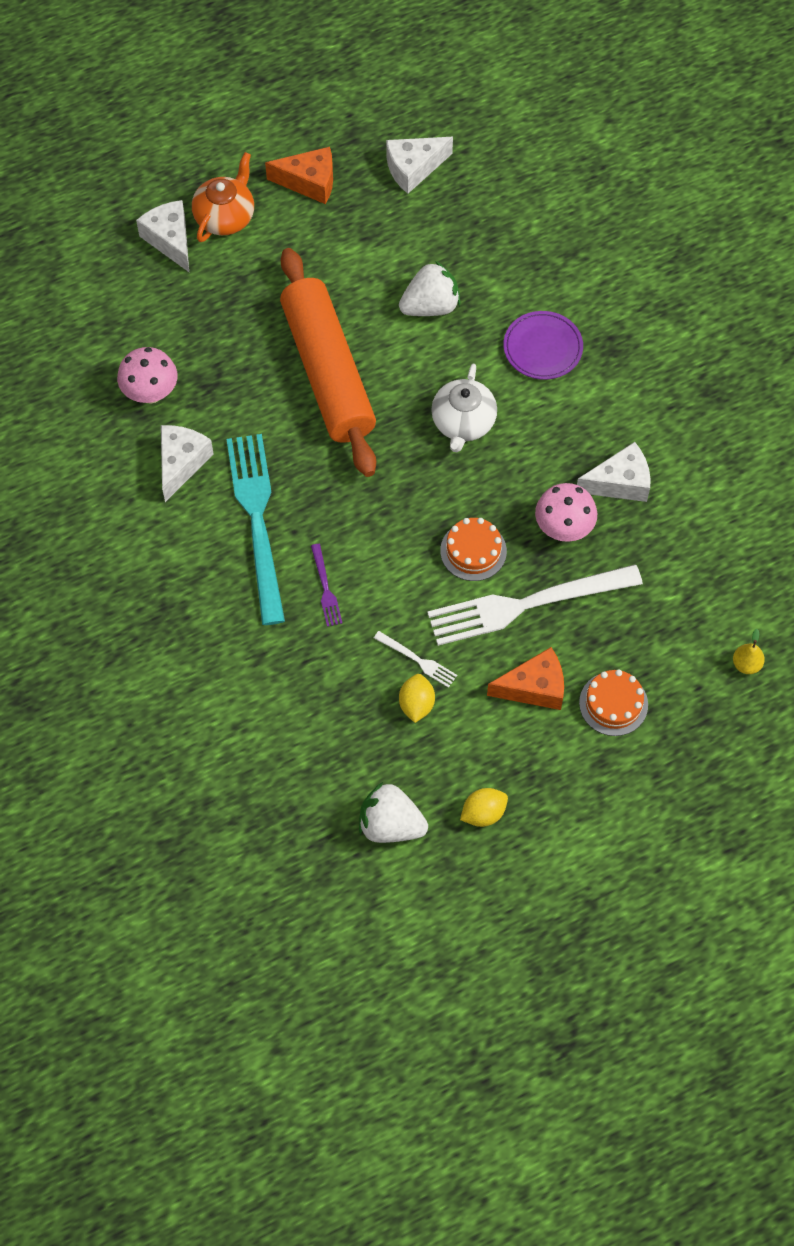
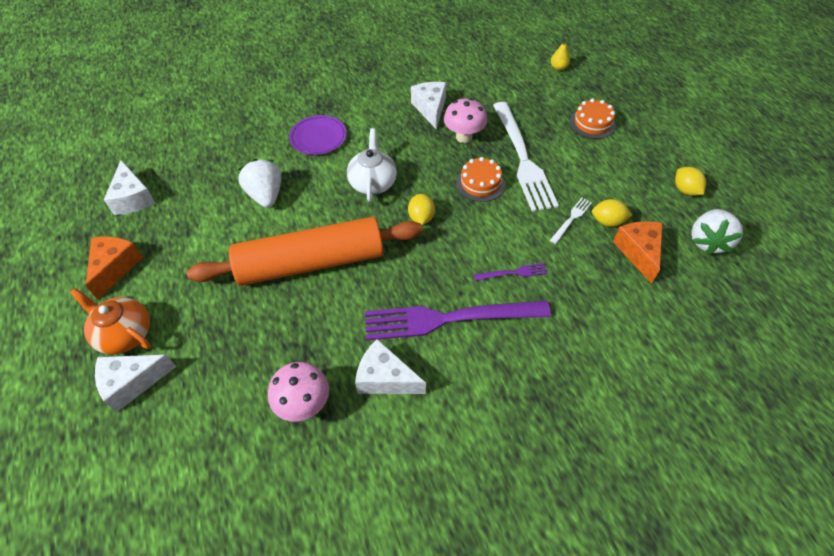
camera: 85 degrees left, 10 degrees down
(257, 520) = (448, 319): turquoise fork -> purple fork
(406, 483) = (421, 218): none -> yellow lemon
(463, 422) = (373, 182): white teapot -> white teapot turned 105 degrees counterclockwise
(534, 687) = (586, 159): orange cheese -> orange cheese (638, 252)

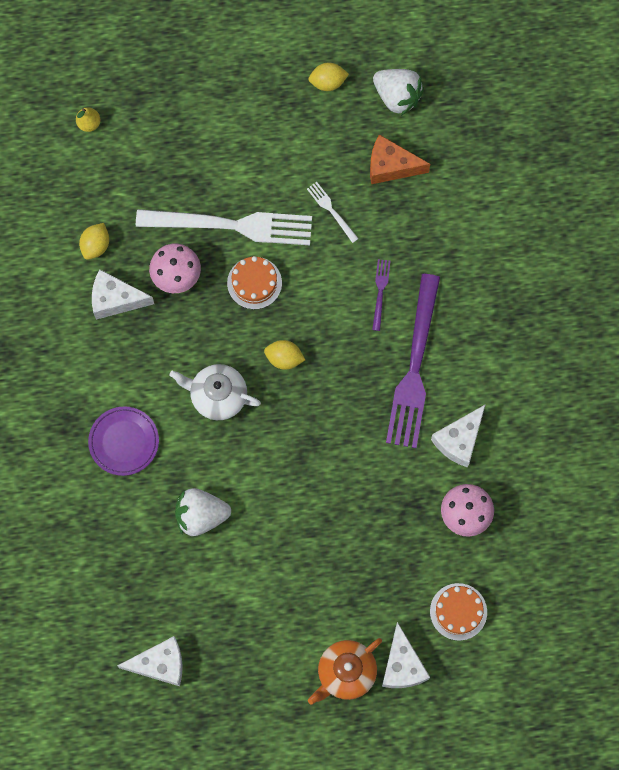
camera: 75 degrees left, 20 degrees up
(115, 267) = (258, 683): orange cheese -> none
(311, 263) = (311, 482): orange rolling pin -> none
(592, 123) = (200, 128): orange cake -> orange cake (458, 611)
(607, 221) = (345, 177): yellow lemon -> yellow lemon (96, 246)

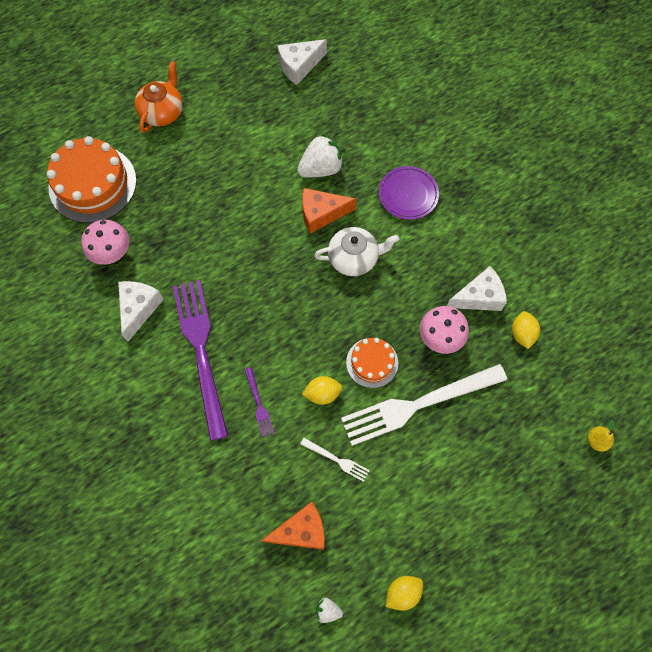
camera: 155 degrees right, 5 degrees down
(226, 461) = (321, 214): none -> orange cheese
(284, 358) = (315, 311): yellow lemon -> yellow lemon (322, 393)
(397, 96) = (327, 610): white strawberry -> white strawberry, size x0.48
(402, 665) = (122, 133): white cheese -> none
(458, 611) = (92, 184): orange cake -> orange cake, size x1.83

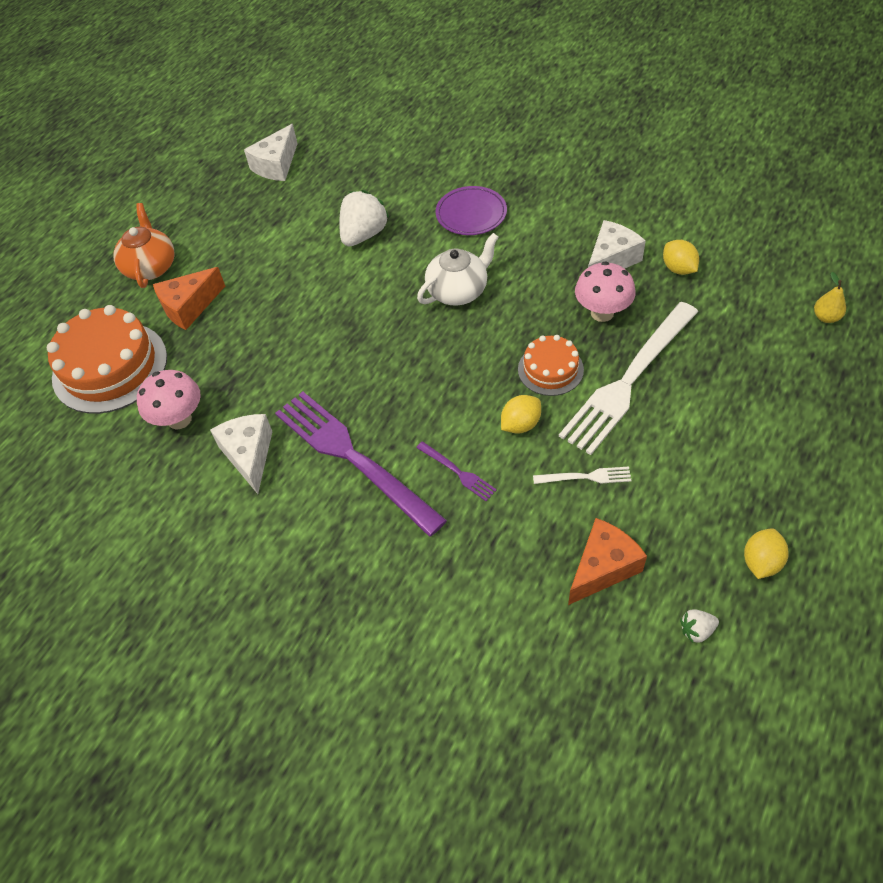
camera: 25 degrees left, 15 degrees down
(321, 214) = (394, 271): orange cheese -> orange cheese (189, 307)

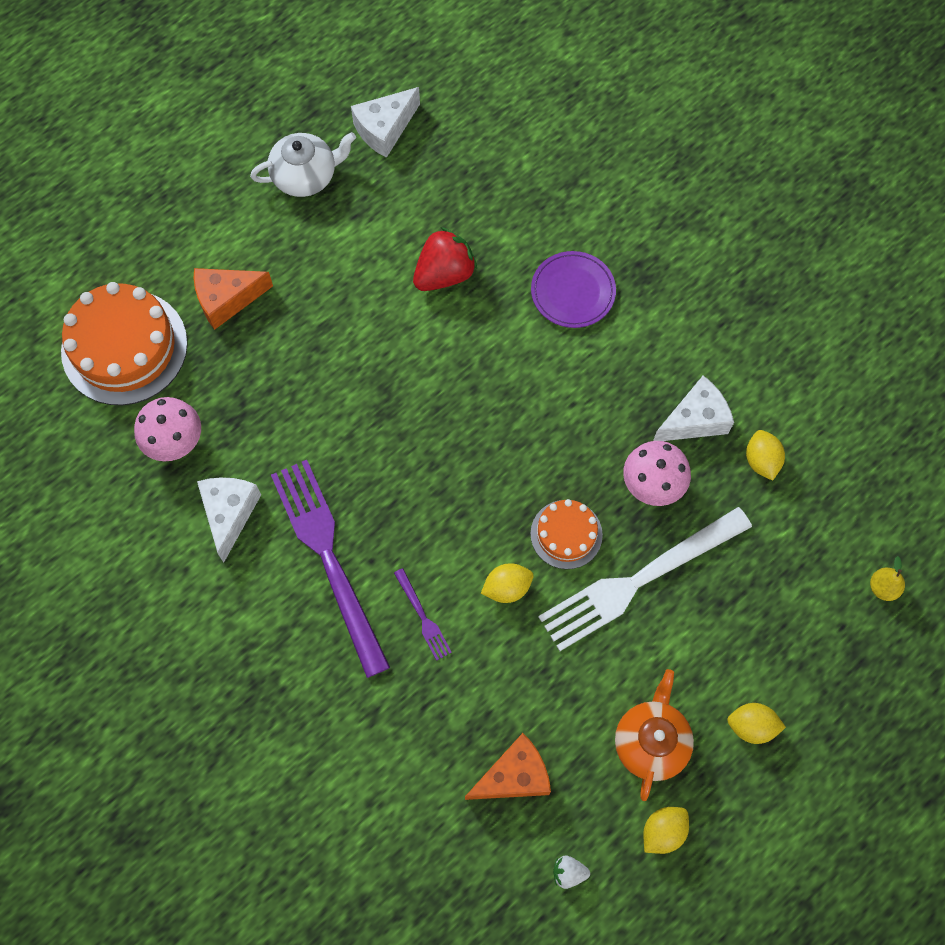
camera: 15 degrees right, 15 degrees up
(151, 267) = (202, 226): orange teapot -> orange teapot (651, 742)
(364, 235) = (444, 274): white strawberry -> red strawberry
(458, 291) = (514, 394): white teapot -> white teapot (305, 176)
(586, 477) = (543, 674): white fork -> none
(785, 451) = (751, 726): none -> yellow lemon

